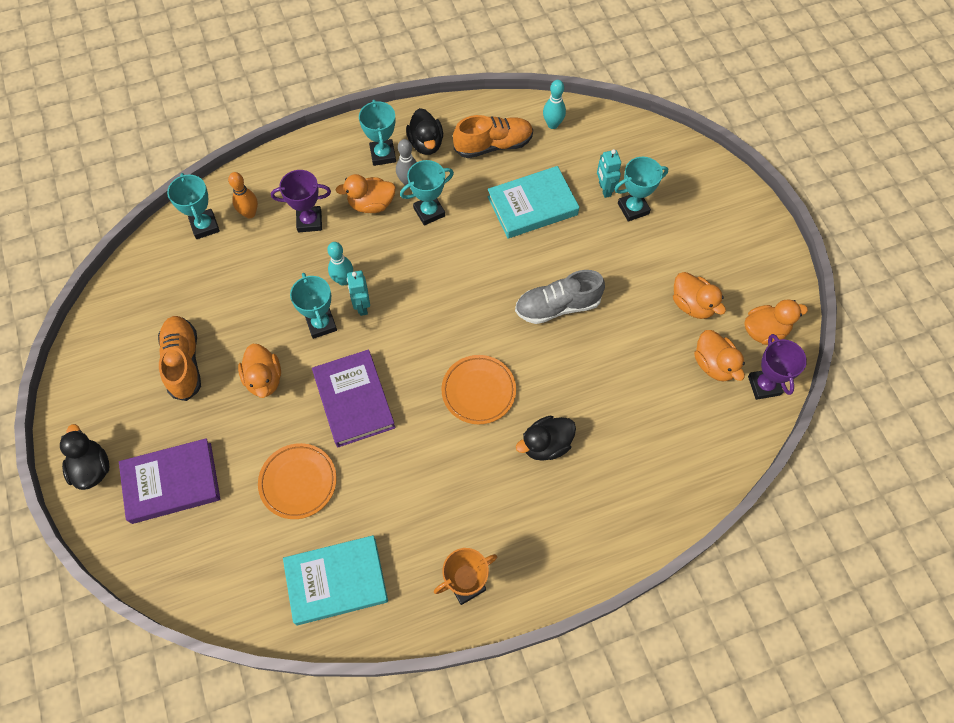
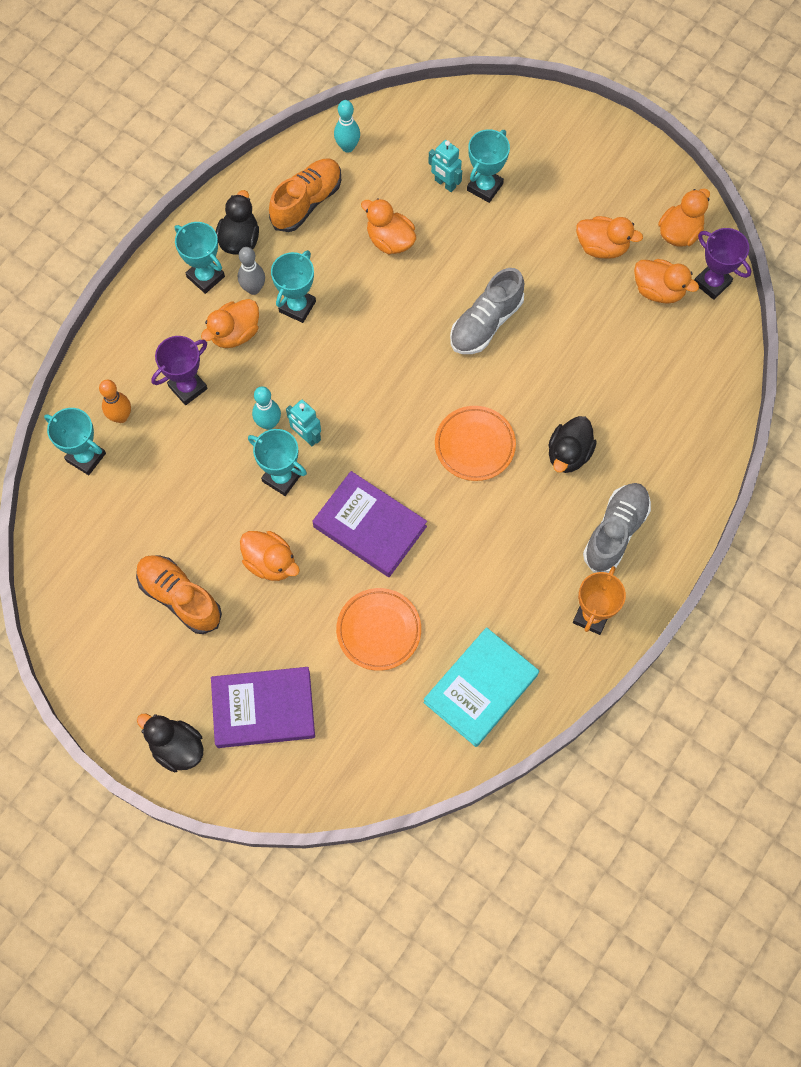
camera: 35 degrees left, 5 degrees up
(172, 482) = (263, 709): purple book -> purple book turned 45 degrees clockwise
(426, 143) = (239, 240): black duck -> black duck turned 120 degrees counterclockwise
(532, 205) = (390, 240): turquoise book -> orange duck
(536, 530) = (615, 532): none -> grey shoe

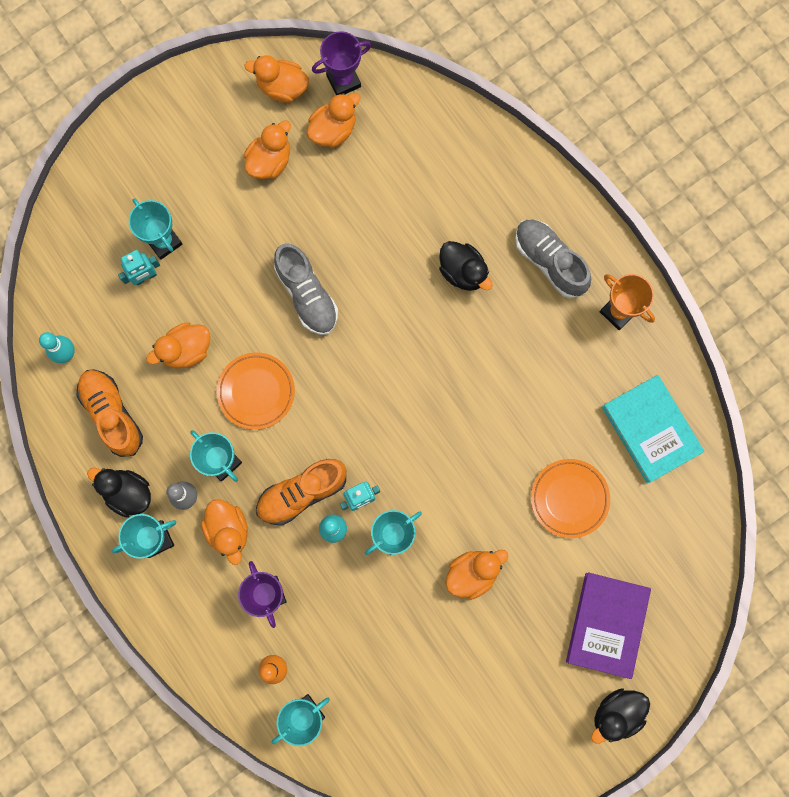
camera: 70 degrees left, 10 degrees up
(180, 597) = (477, 667): orange shoe -> orange shoe (302, 493)
(370, 526) = (469, 472): purple book -> none
(474, 445) = (425, 350): orange plate -> orange plate (256, 391)
(679, 233) = (282, 87): orange duck -> orange duck turned 45 degrees counterclockwise

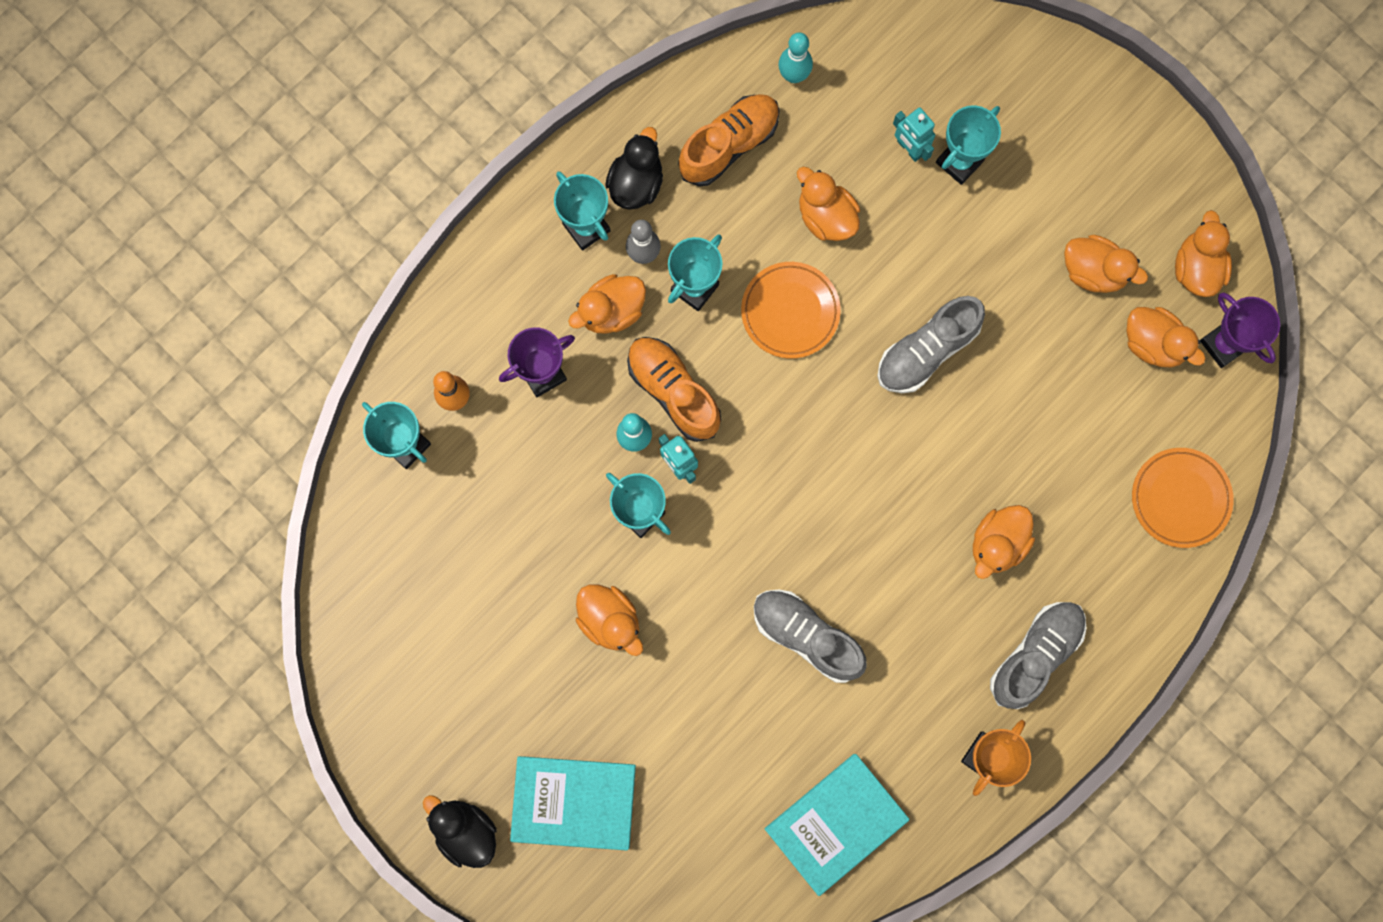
camera: 80 degrees right, 0 degrees up
(463, 272) = (997, 544): black duck -> orange duck
(509, 425) = (806, 636): none -> grey shoe
(569, 498) = (726, 729): orange plate -> orange plate (1180, 498)
(606, 625) = (574, 802): purple book -> turquoise book

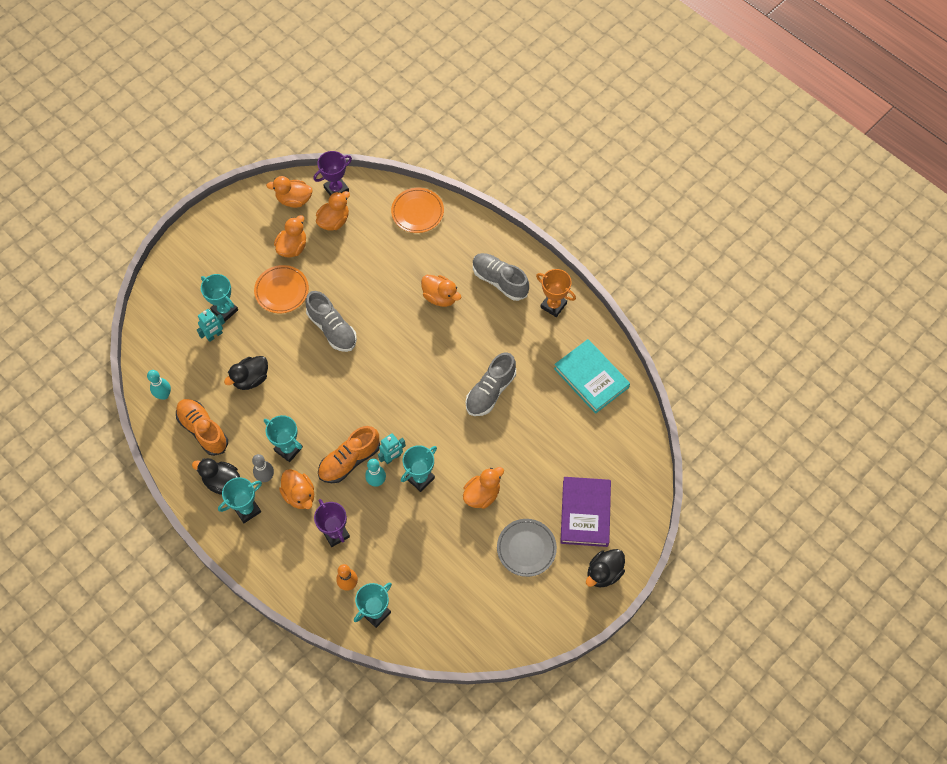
camera: 90 degrees left, 15 degrees down
(511, 696) = (526, 548): none -> grey plate
(574, 802) = (585, 513): turquoise book -> purple book
(790, 311) = (306, 398): orange plate -> orange plate (282, 291)
(826, 216) = (251, 379): orange duck -> black duck

